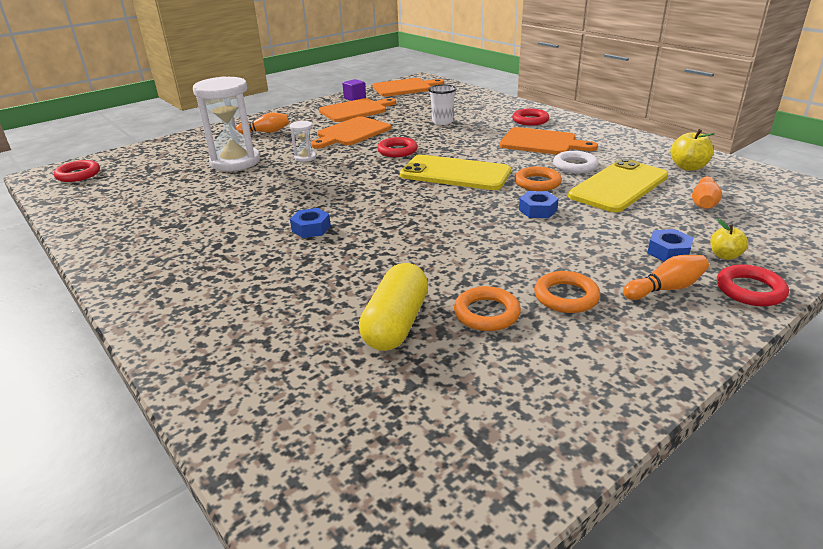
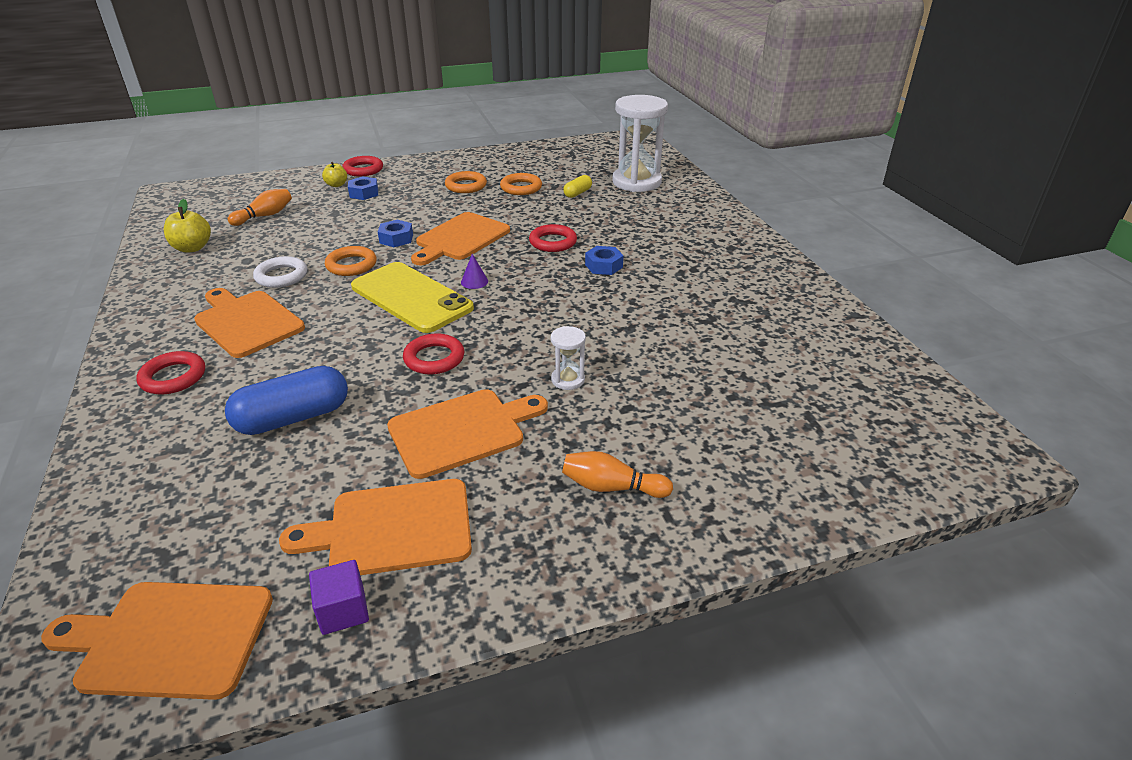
camera: 160 degrees left, 5 degrees up
(78, 174) = (930, 438): red ring -> red ring (553, 242)
(235, 162) = (674, 400): white hourglass -> white hourglass (636, 182)
(396, 323) = (577, 193): yellow capsule -> yellow capsule, size x0.51
(419, 192) = (474, 281): none -> purple cone
(442, 122) = (293, 418): white cup -> blue capsule
(477, 224) = (460, 238): none -> orange cutting board
(618, 186) = (292, 244): yellow phone -> none
(665, 288) = (405, 178): orange bowling pin -> none

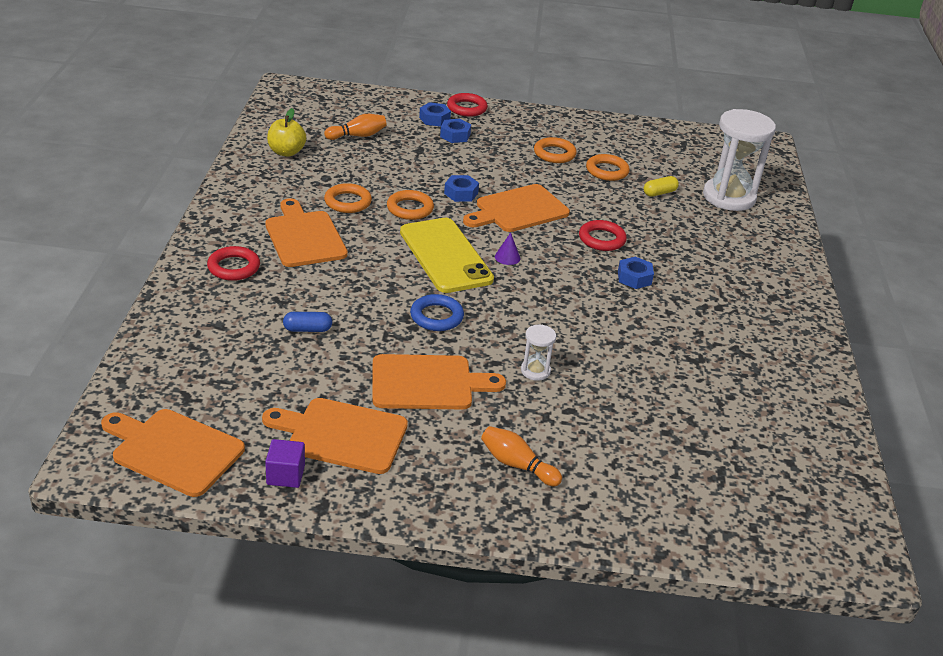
camera: 20 degrees right, 0 degrees up
(281, 276) = (348, 202): white ring -> orange ring
(293, 418) = (307, 329): blue capsule -> blue capsule, size x0.51
(336, 185) = (434, 119): yellow apple -> blue nut
(434, 358) = (436, 316): red ring -> blue ring

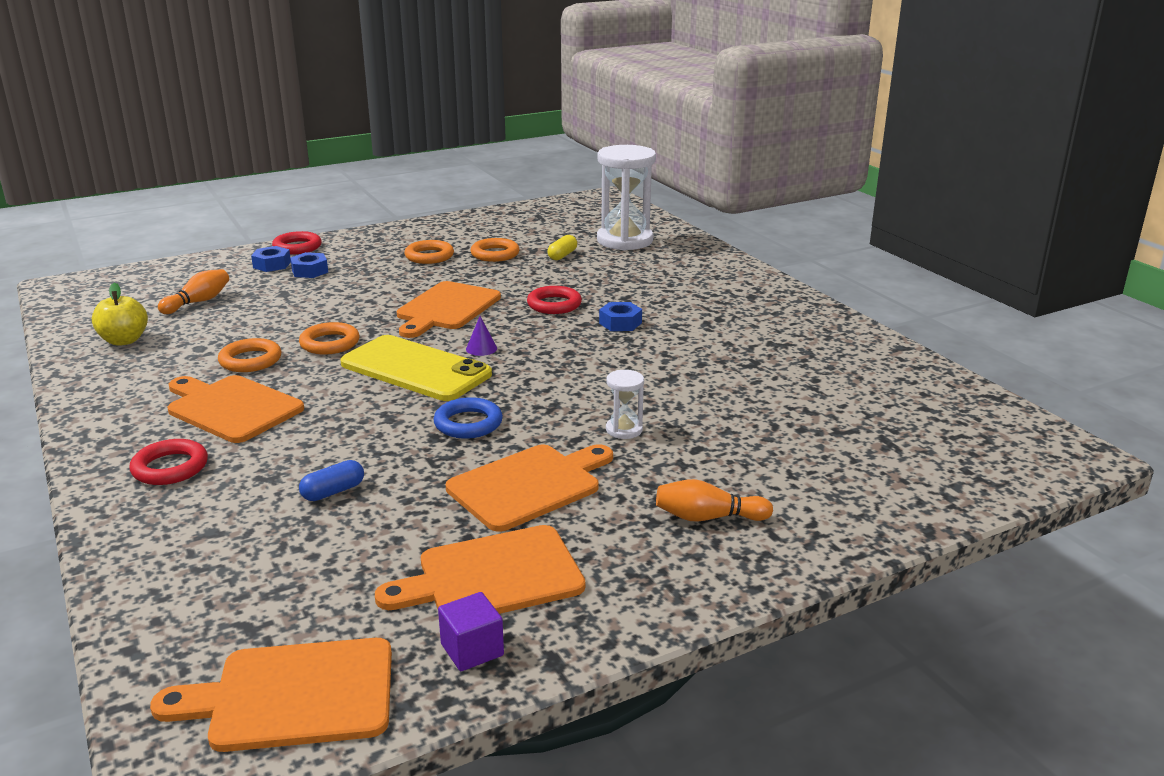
camera: 30 degrees left, 10 degrees down
(461, 193) = (371, 314): blue nut -> none

